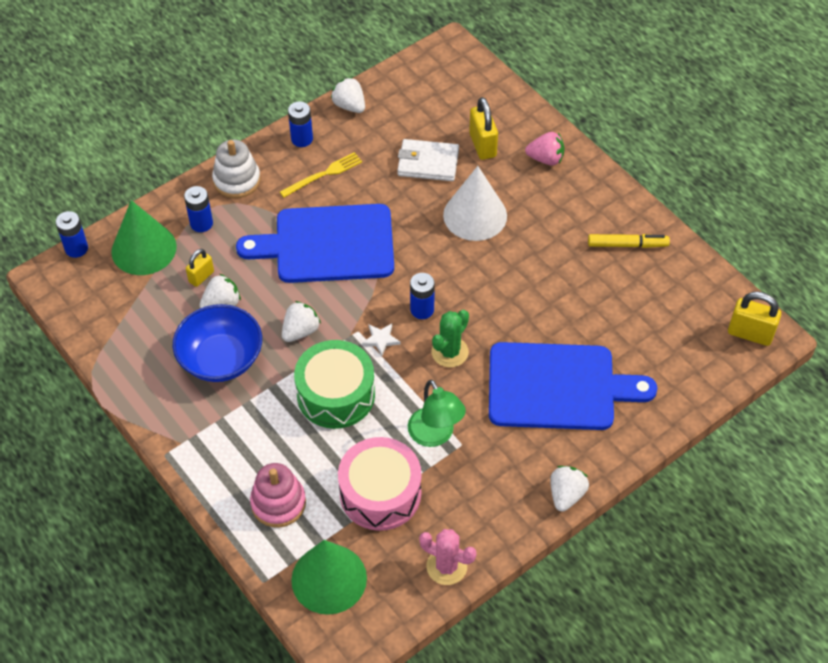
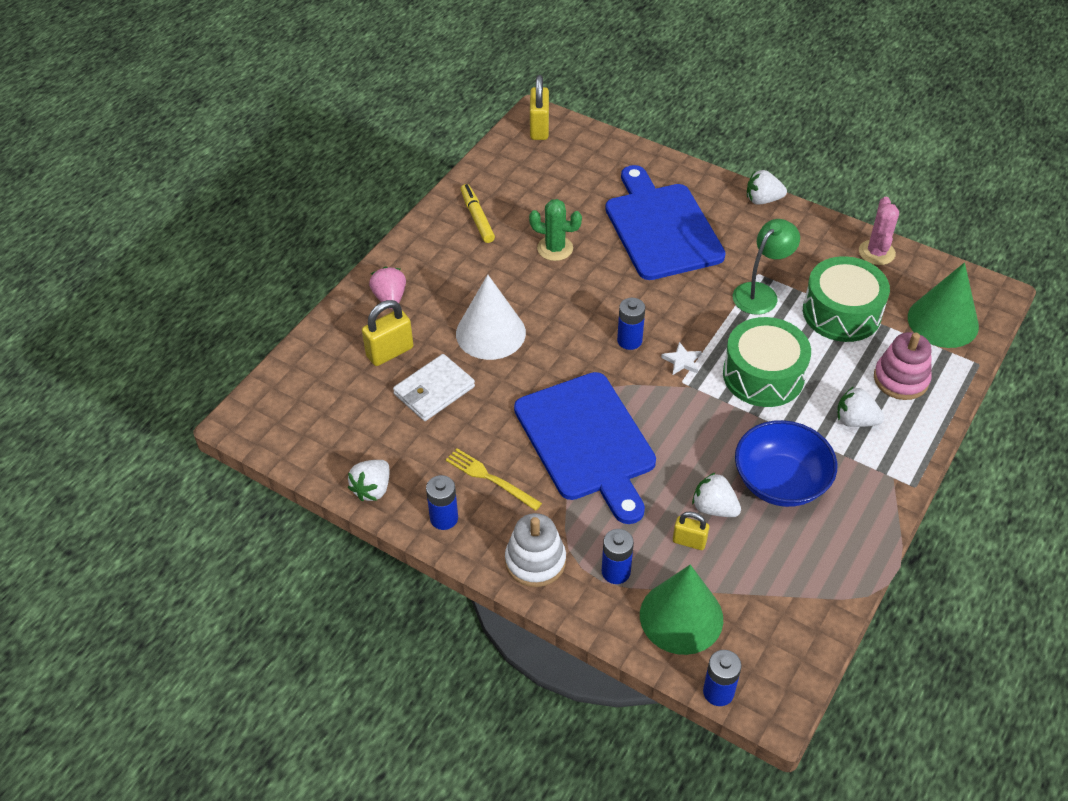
camera: 110 degrees left, 5 degrees down
(300, 331) = (708, 427): white strawberry -> white strawberry (855, 420)
(380, 493) = (841, 312): pink drum -> green drum
(428, 163) = (434, 390): white wallet -> white wallet turned 60 degrees clockwise
(450, 352) = (667, 307): green cactus -> green cactus (555, 248)

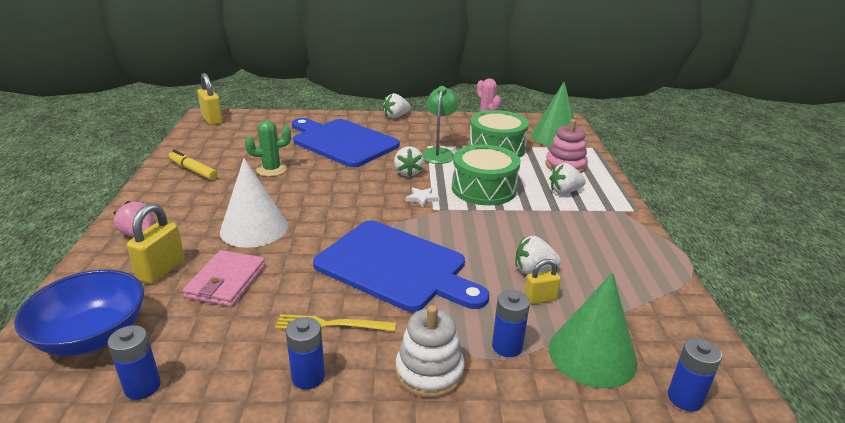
camera: 35 degrees left, 20 degrees down
(372, 489) = (208, 385): white strawberry -> white strawberry (408, 172)
(434, 390) = (226, 281): white wallet -> pink wallet
(629, 340) = (373, 199): blue battery -> blue battery (142, 387)
(780, 482) = (559, 238): blue bowl -> blue bowl (92, 336)

